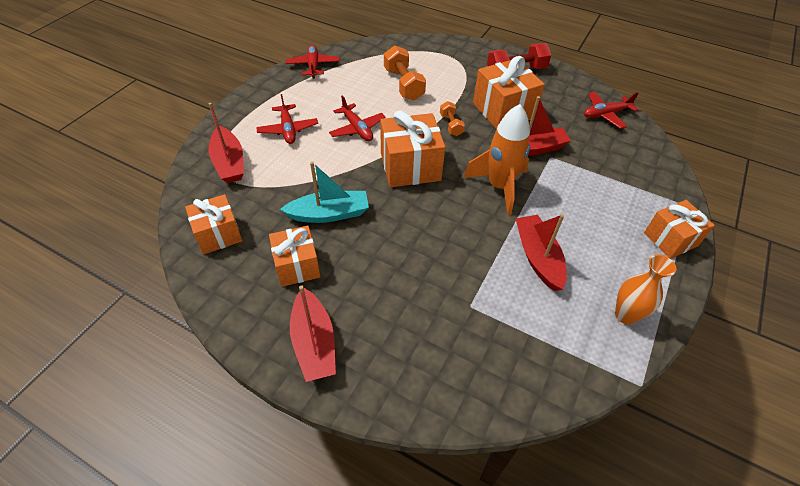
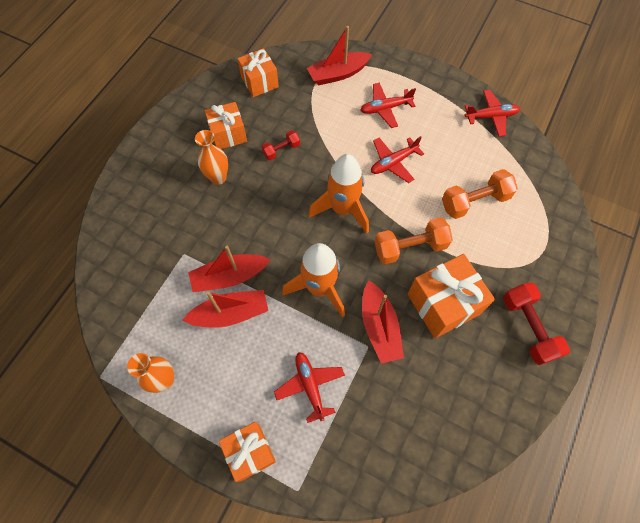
camera: 90 degrees right, 15 degrees up
(314, 343) = (162, 152): red boat -> red boat (229, 277)
(329, 214) = (281, 150): turquoise boat -> red dumbbell
(363, 274) = (218, 178): none -> orange vase
(410, 167) = (342, 209): orange gift -> orange rocket
(451, 125) = (410, 247): orange dumbbell -> orange dumbbell, size x1.75
(605, 114) = (455, 429): red plane -> red plane (310, 386)

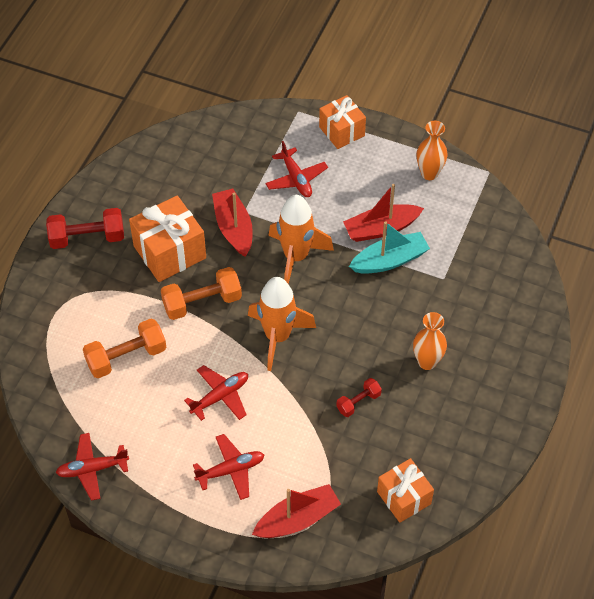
camera: 175 degrees right, 10 degrees down
(228, 134) = (428, 417): orange gift -> none
(229, 277) = (390, 260): red boat -> turquoise boat
(528, 327) = (87, 238): red dumbbell -> red dumbbell turned 75 degrees counterclockwise

